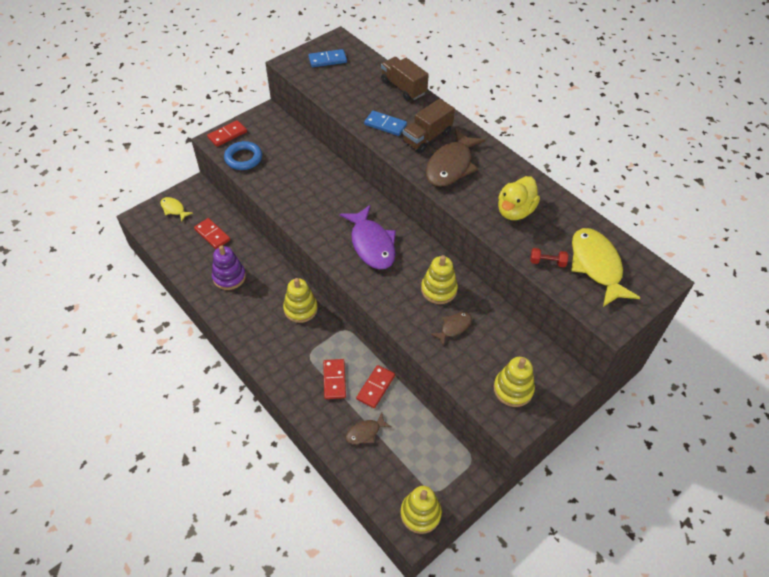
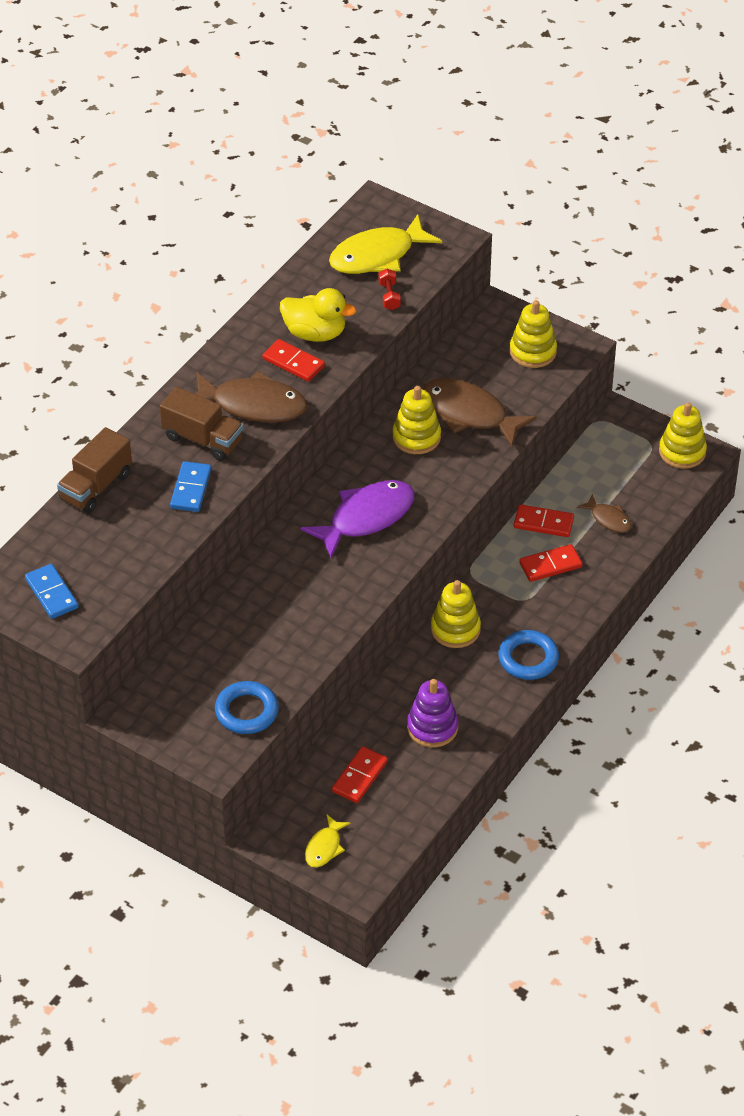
camera: 105 degrees left, 5 degrees down
(227, 135) = (198, 751): red domino -> red domino (293, 362)
(258, 342) = (528, 658): none -> blue ring
(454, 327) = (469, 414): brown fish -> brown fish, size x1.98

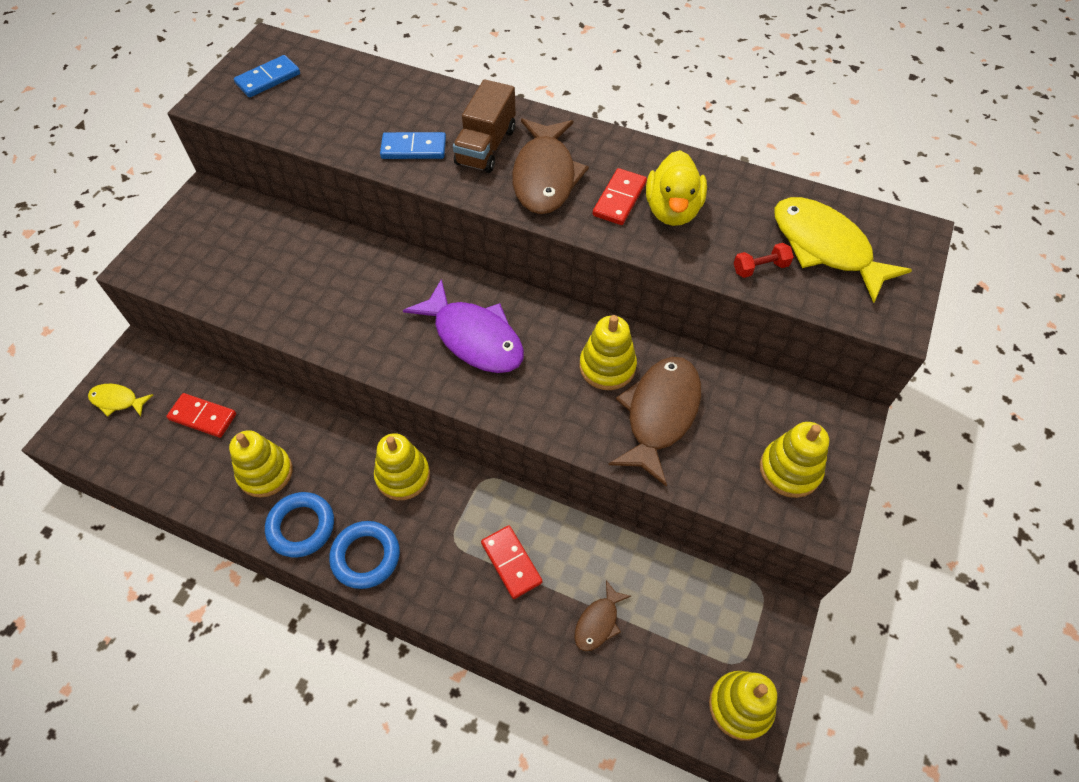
camera: 80 degrees right, 10 degrees up
(96, 486) = (408, 84): brown truck -> none
(246, 711) = (202, 279): blue ring -> blue ring (301, 527)
(432, 727) = (265, 473): purple stacking toy -> yellow stacking toy
(543, 523) = (575, 546): red domino -> none

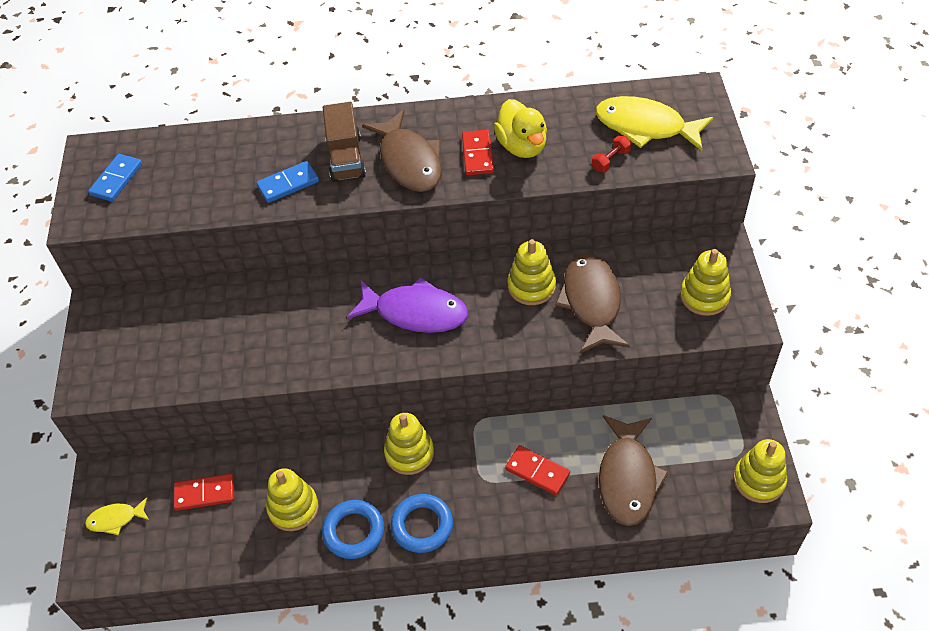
camera: 25 degrees left, 5 degrees down
(598, 622) = (628, 478): brown fish -> brown fish, size x1.98

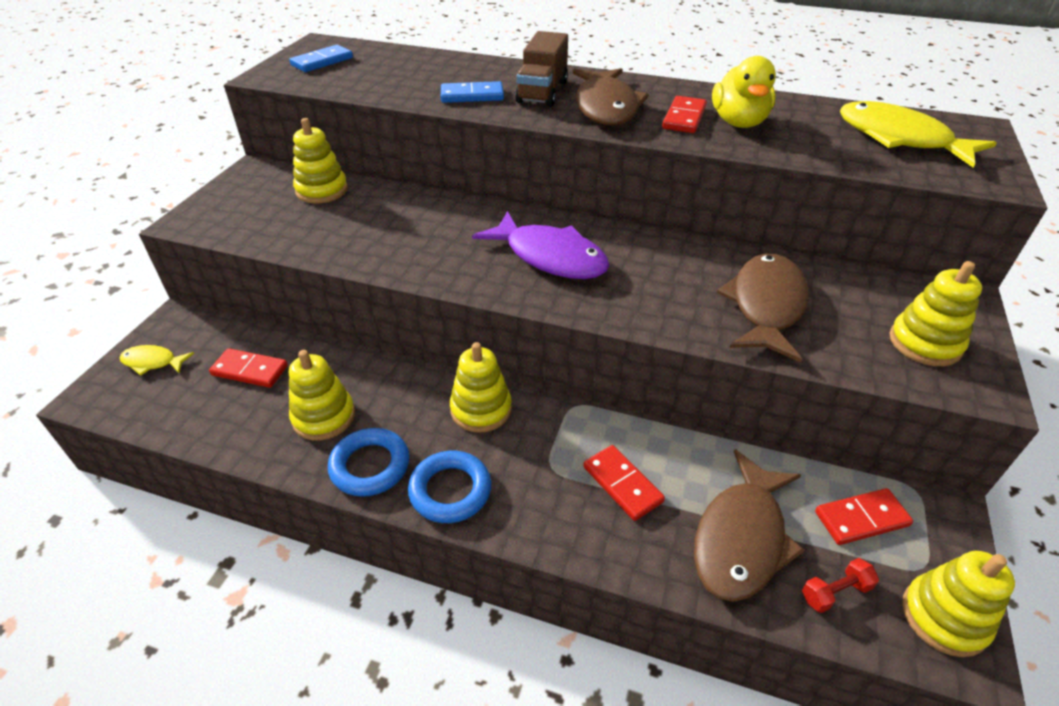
camera: 20 degrees right, 10 degrees down
(531, 286) = (696, 271): yellow stacking toy -> yellow stacking toy (322, 190)
(610, 160) = (844, 154): red dumbbell -> red dumbbell (835, 592)
(697, 433) = (861, 519): none -> red domino

